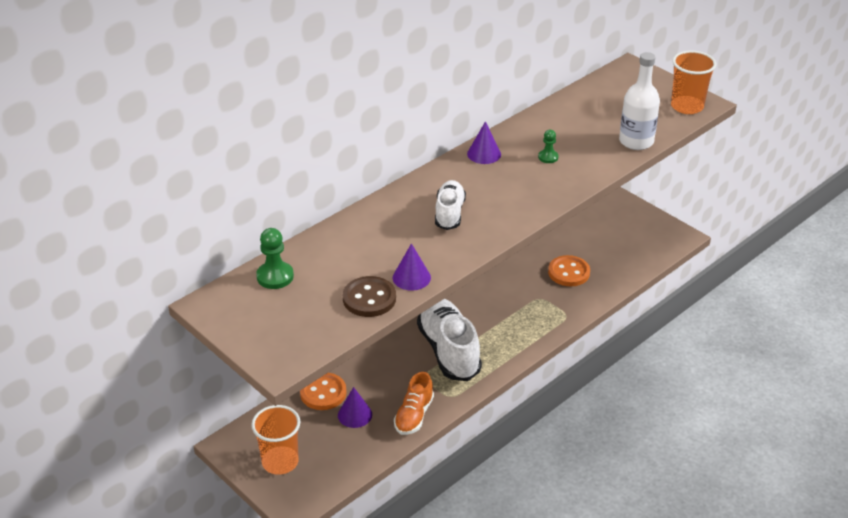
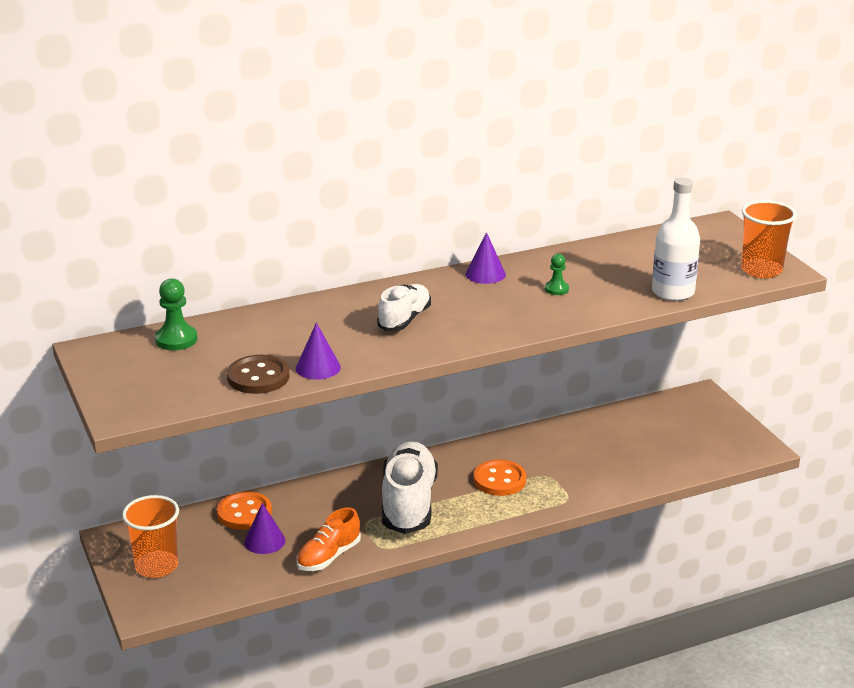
camera: 20 degrees right, 10 degrees down
(569, 272) = (598, 457): orange button -> orange button (499, 480)

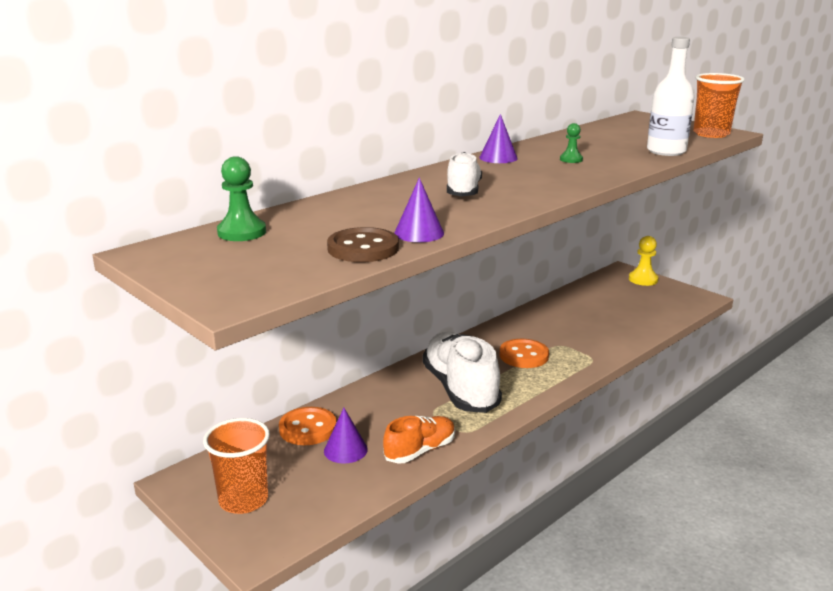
camera: 20 degrees left, 5 degrees down
(328, 556) = (420, 450): orange shoe -> orange shoe turned 150 degrees counterclockwise
(715, 411) = (643, 279): none -> yellow pawn

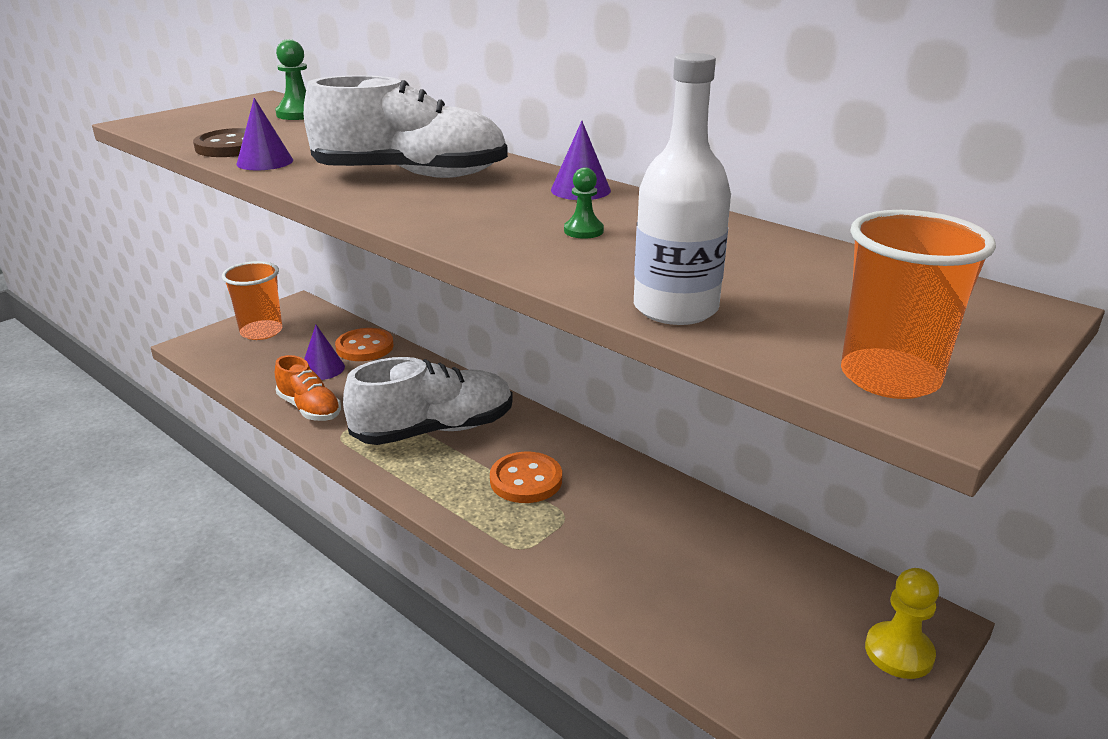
camera: 85 degrees right, 5 degrees up
(463, 191) = (411, 175): white shoe -> white shoe, size x1.74

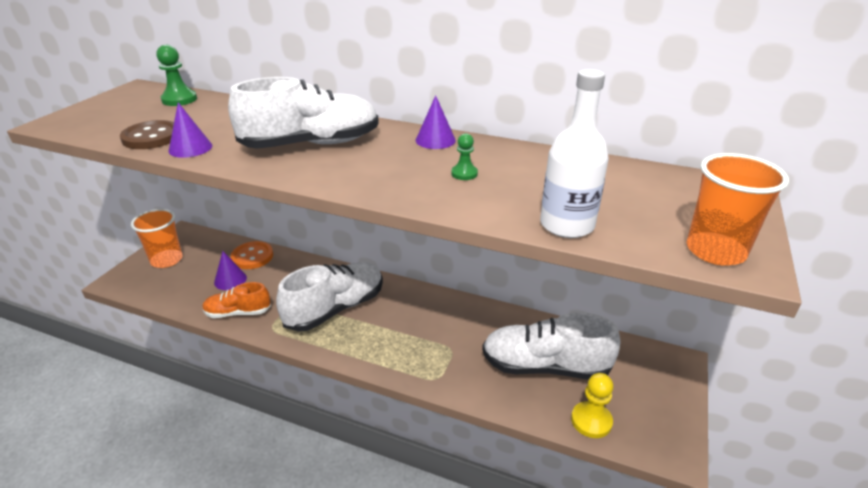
camera: 20 degrees left, 5 degrees up
(309, 408) = (238, 313): orange shoe -> orange shoe turned 150 degrees clockwise
(526, 480) = (414, 330): orange button -> none
(695, 573) = (545, 366): none -> white shoe
(899, 652) = (672, 384): yellow pawn -> yellow pawn (591, 421)

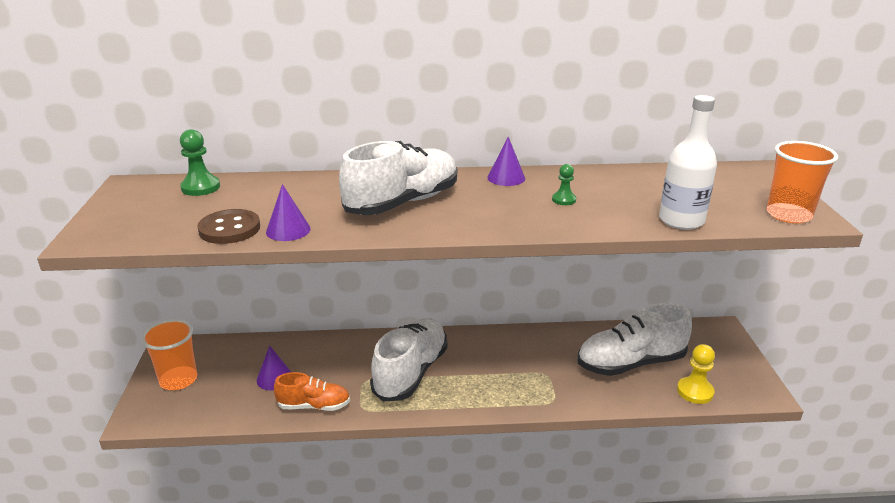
camera: 25 degrees left, 5 degrees down
(238, 313) = (314, 406): orange shoe -> orange shoe turned 150 degrees counterclockwise
(252, 257) = (277, 349): orange button -> none

